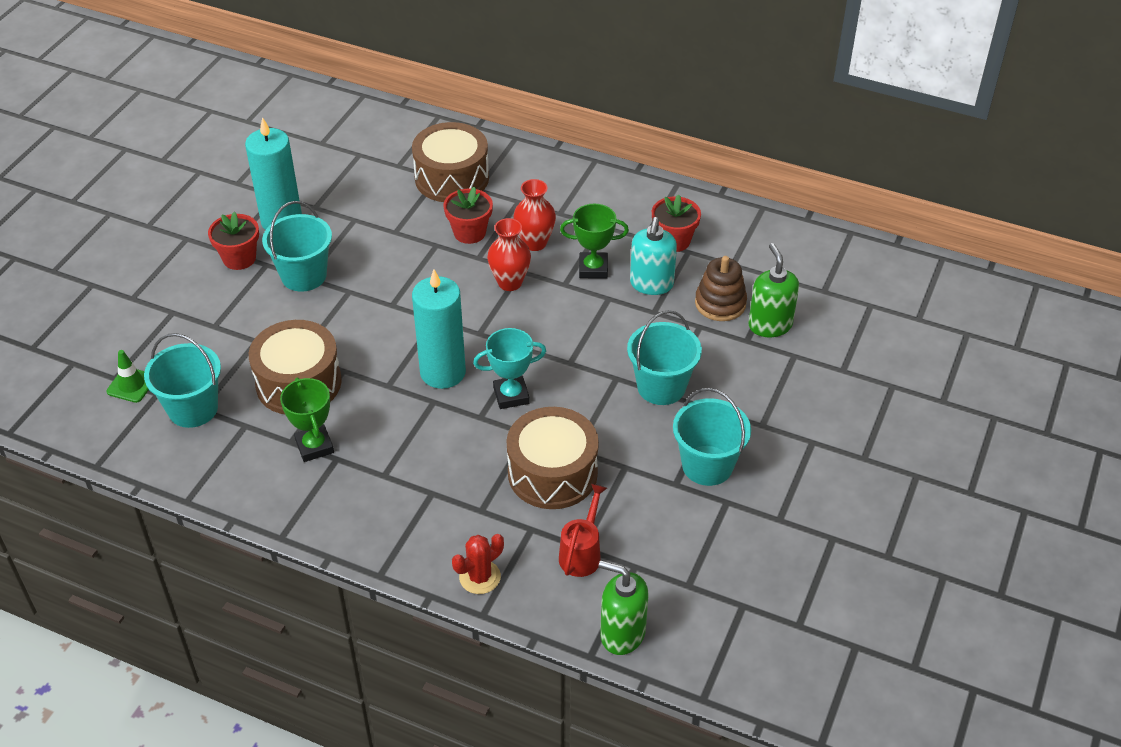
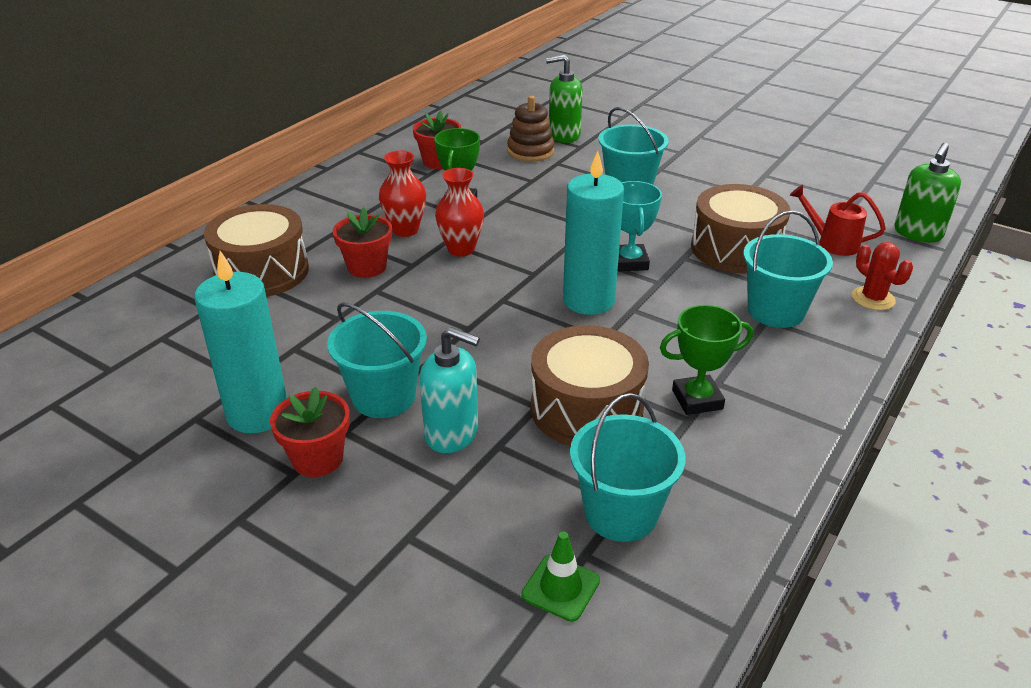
camera: 80 degrees left, 10 degrees down
(651, 284) = (493, 178): turquoise soap dispenser -> turquoise soap dispenser (452, 434)
(707, 465) = (724, 178): turquoise bucket -> turquoise bucket (776, 311)

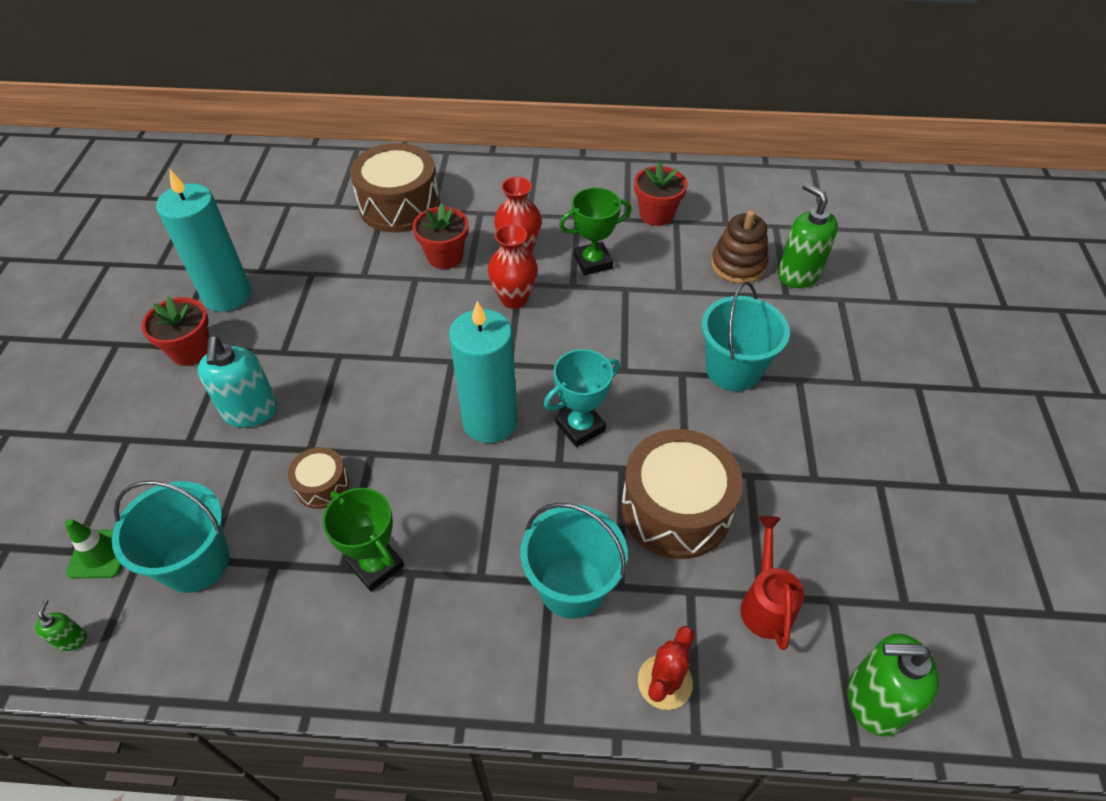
camera: 60 degrees right, 15 degrees up
(383, 397) = (277, 351): turquoise bucket -> none
(586, 409) = (322, 485): brown drum -> brown drum, size x0.49
(662, 630) = (71, 639): none -> green soap dispenser

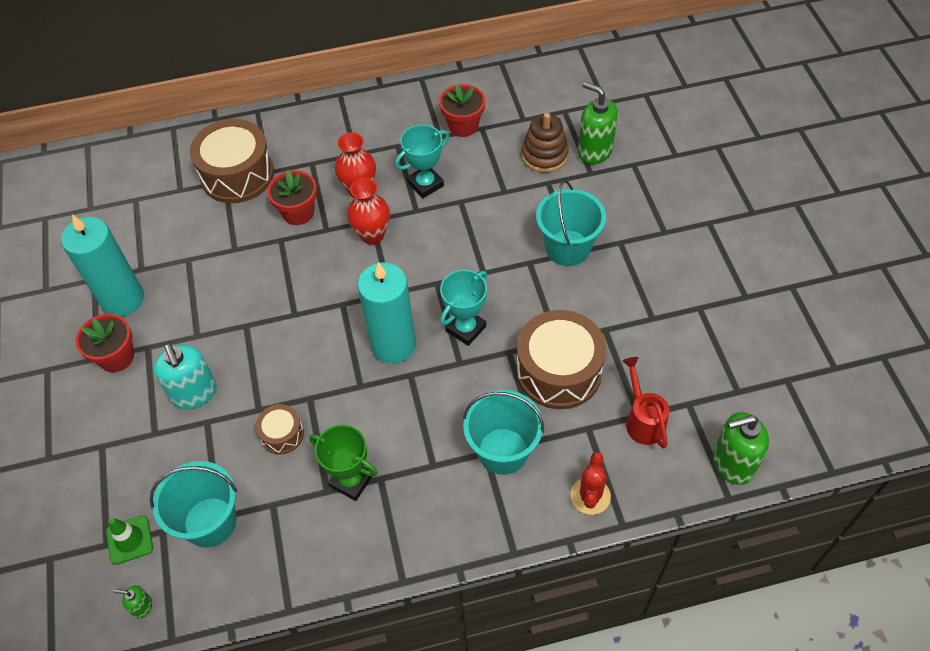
camera: 15 degrees left, 5 degrees up
(71, 639) = (142, 606): green soap dispenser -> green soap dispenser turned 60 degrees counterclockwise
(593, 262) = (425, 184): green trophy -> turquoise trophy

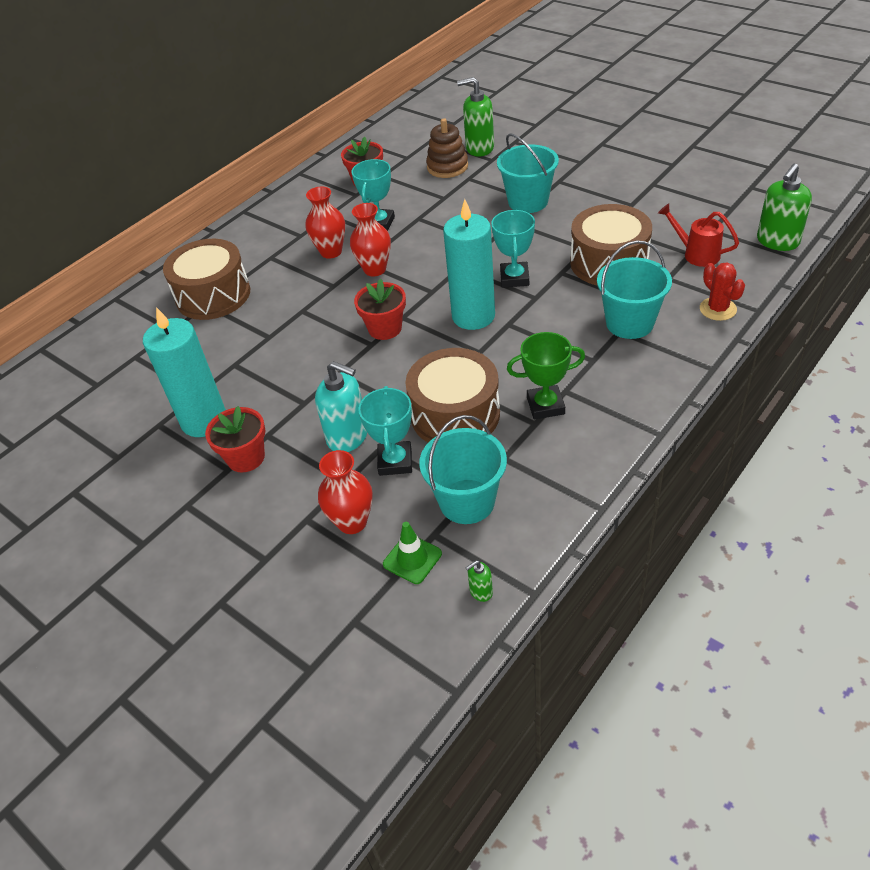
camera: 35 degrees left, 10 degrees down
(125, 474) = (352, 522): none -> red vase
(201, 444) = (395, 462): none -> turquoise trophy
(282, 434) = (455, 414): brown drum -> brown drum, size x2.03
(298, 212) = (296, 289): red flower pot -> red flower pot (385, 328)

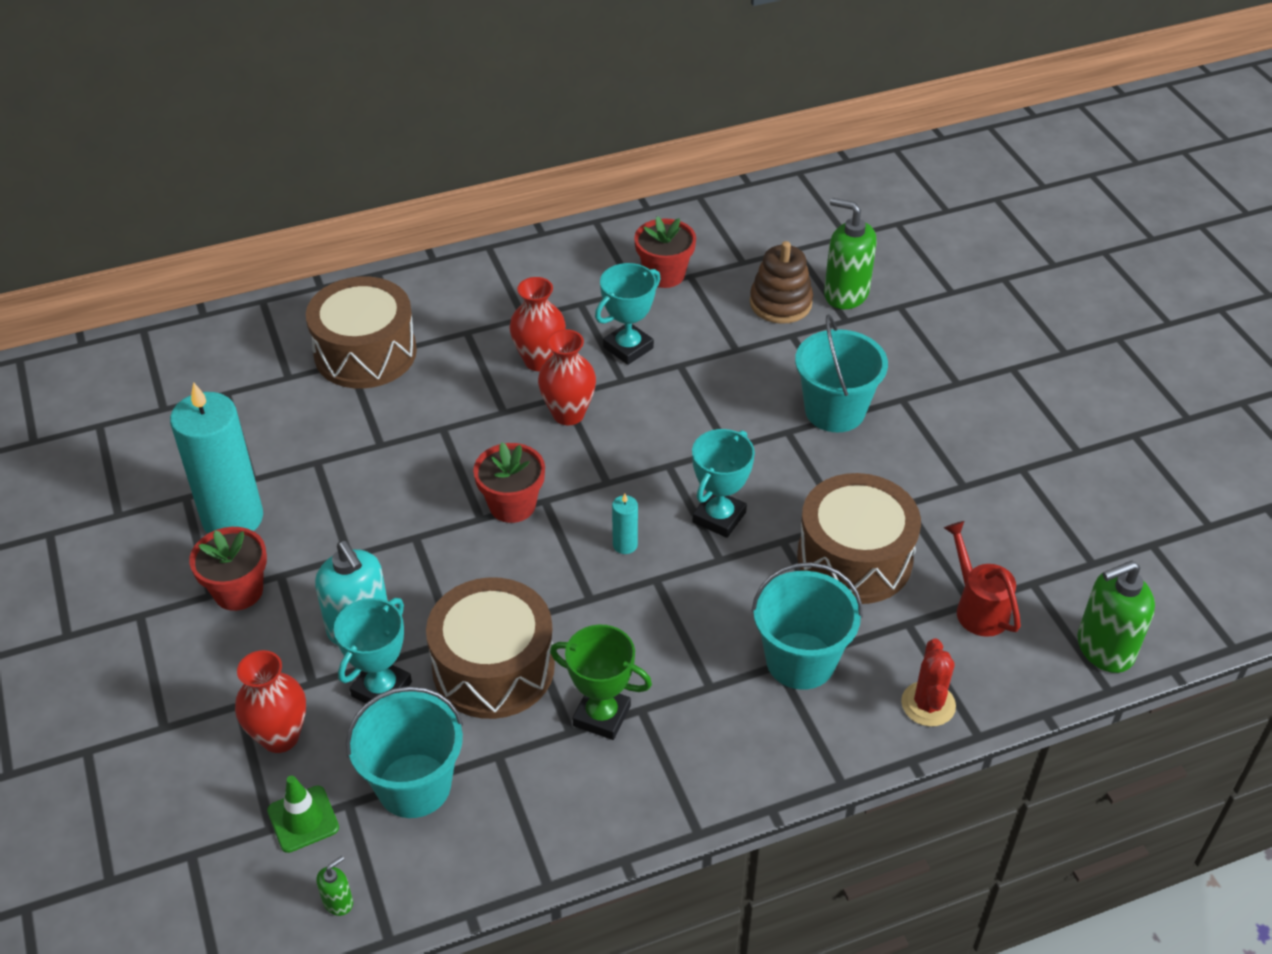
camera: 25 degrees right, 0 degrees up
(473, 316) = (625, 545): turquoise candle -> turquoise candle, size x0.41
(480, 591) = (338, 902): green soap dispenser -> green soap dispenser turned 135 degrees clockwise

